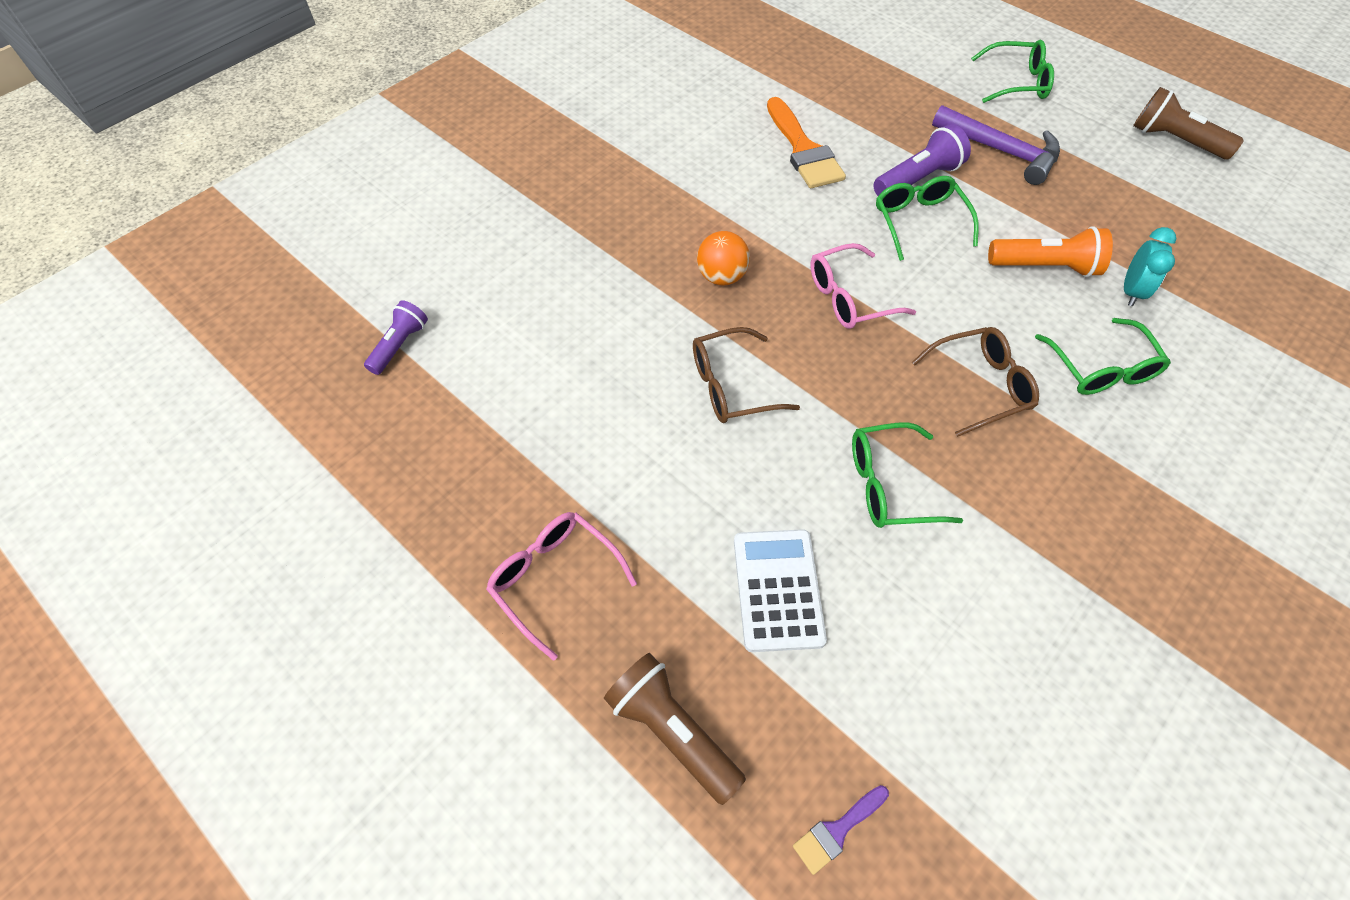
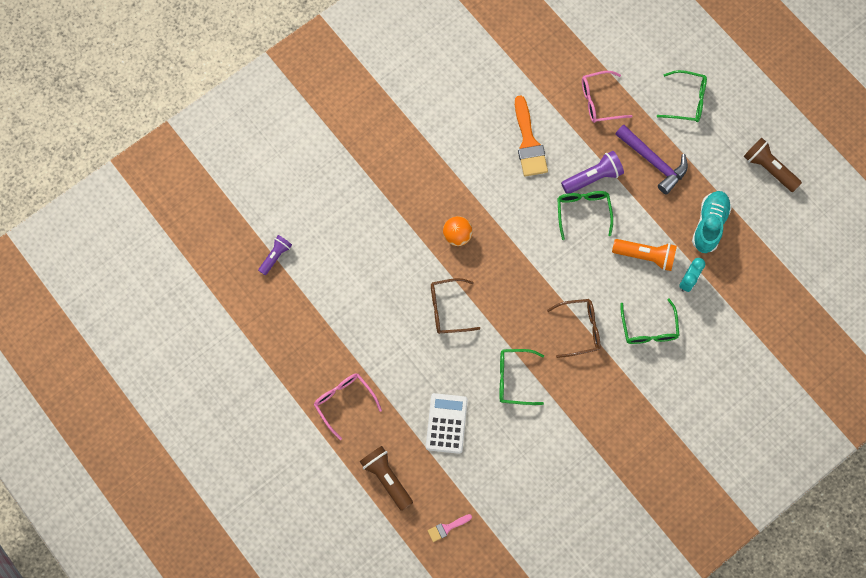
camera: 10 degrees right, 15 degrees up
(837, 830) = (447, 528): purple brush -> pink brush
(849, 297) = (526, 261): pink glasses -> pink glasses (599, 101)
(1125, 215) = (709, 225): none -> turquoise shoe

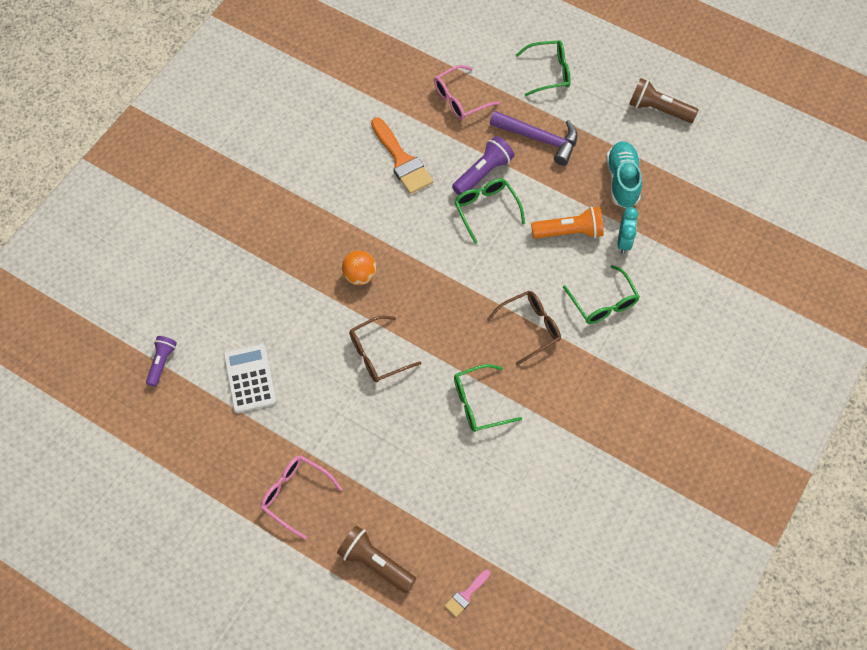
camera: 20 degrees left, 10 degrees down
(446, 423) = (421, 477): white calculator -> white calculator (250, 379)

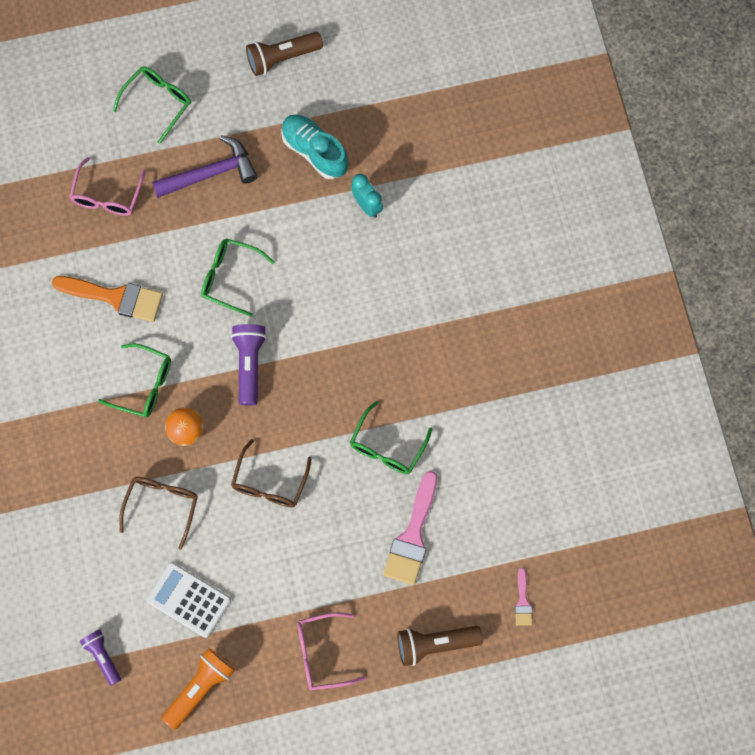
camera: 45 degrees left, 10 degrees up
(435, 477) = (412, 536): none -> pink brush
(483, 173) = (195, 247): purple flashlight -> purple flashlight (249, 365)
(530, 328) = (365, 348): brown glasses -> brown glasses (162, 506)
(569, 232) = (316, 236): orange flashlight -> orange flashlight (200, 688)
(603, 302) = (400, 273): green glasses -> green glasses (143, 385)

